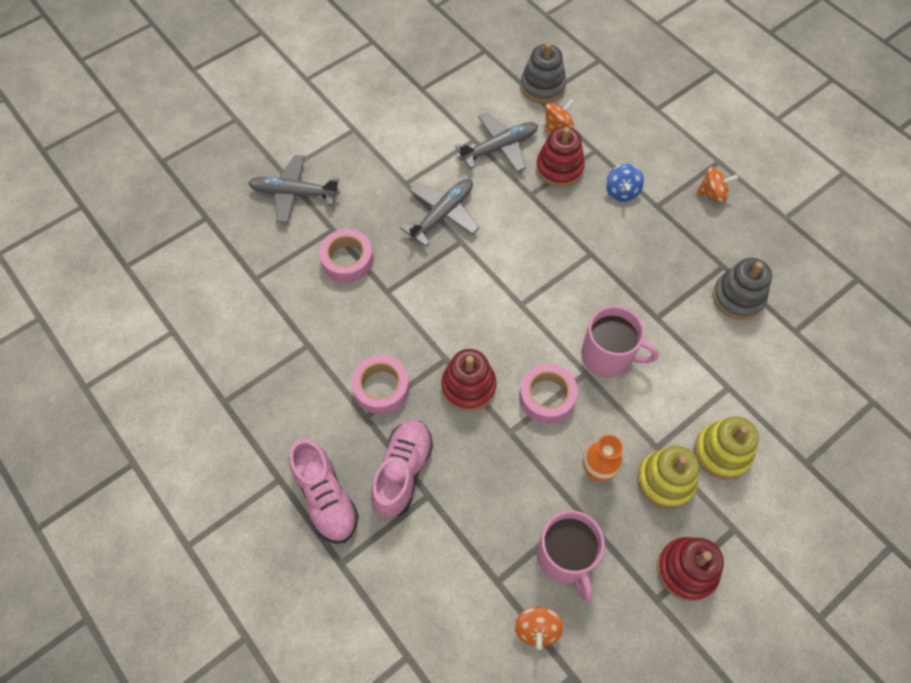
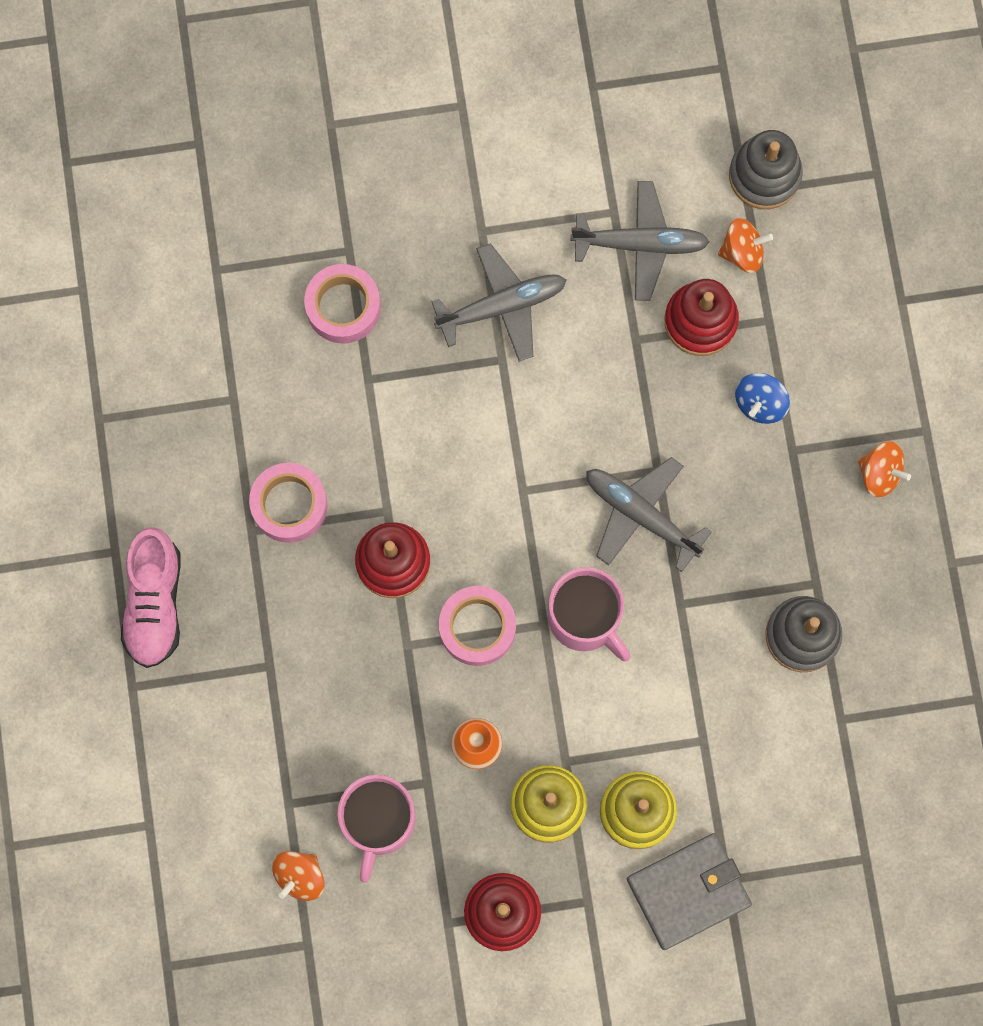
camera: 30 degrees right, 15 degrees up
(294, 193) = (329, 167): grey plane -> grey plane (641, 515)
(403, 472) = (256, 622): pink shoe -> none
(789, 484) = (688, 891): none -> grey wallet

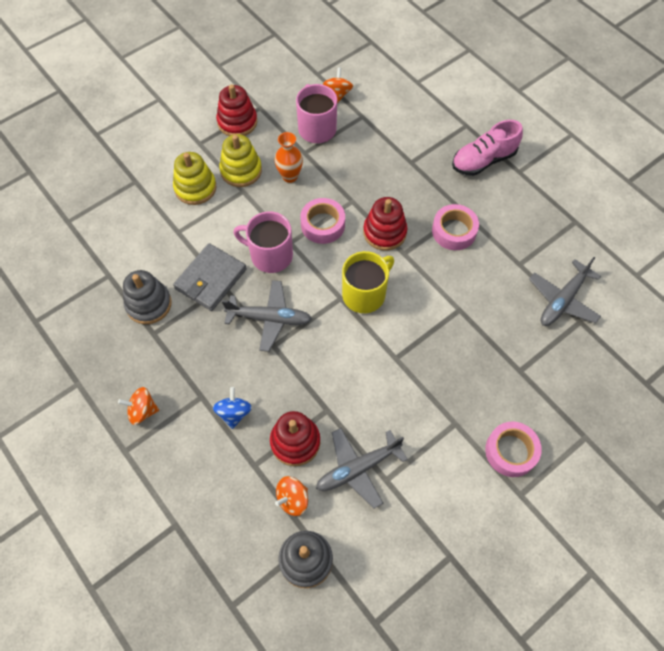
camera: 150 degrees right, 15 degrees down
(155, 603) = (483, 160): pink shoe -> pink shoe turned 90 degrees counterclockwise
(343, 307) = (500, 339): pink tape -> pink tape (511, 451)
(485, 477) = (364, 294): none -> yellow mug
(501, 307) = (415, 386): grey plane -> grey plane (563, 299)
(688, 891) = (152, 168): grey wallet -> grey wallet (210, 279)

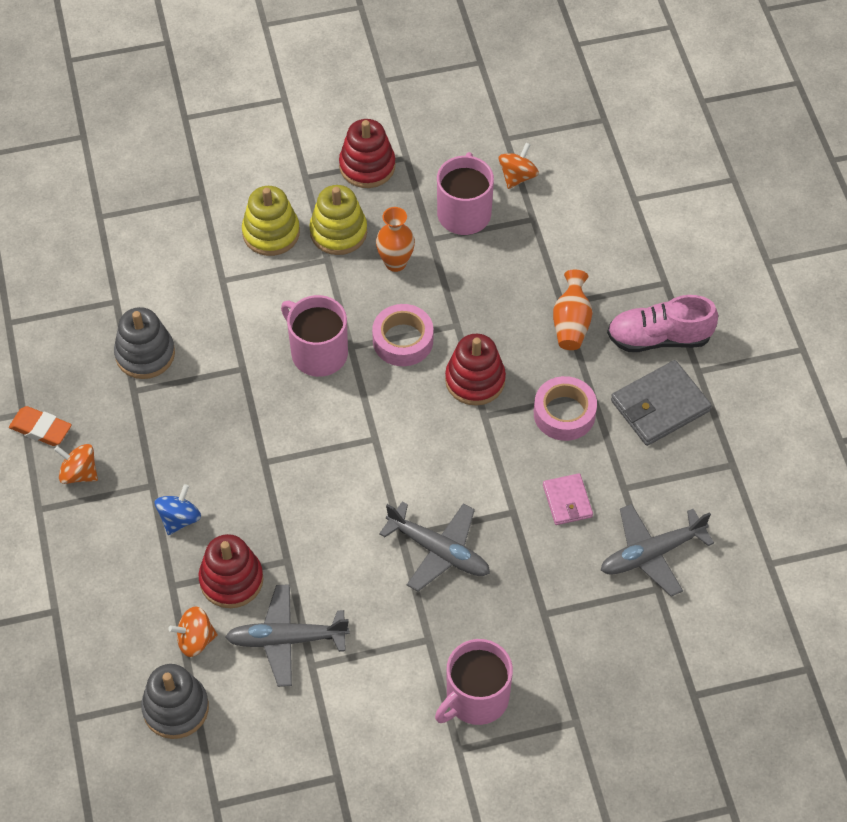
camera: 25 degrees right, 5 degrees down
(97, 390) = (41, 429): none -> orange eraser
(210, 279) = (232, 353): grey wallet -> grey wallet (660, 406)
(269, 318) = (276, 428): grey plane -> grey plane (438, 551)
(364, 294) = (407, 446): yellow mug -> none
(424, 172) = (571, 323): none -> orange vase
(489, 287) = (567, 501): none -> pink wallet
(511, 451) = (476, 698): pink tape -> pink mug

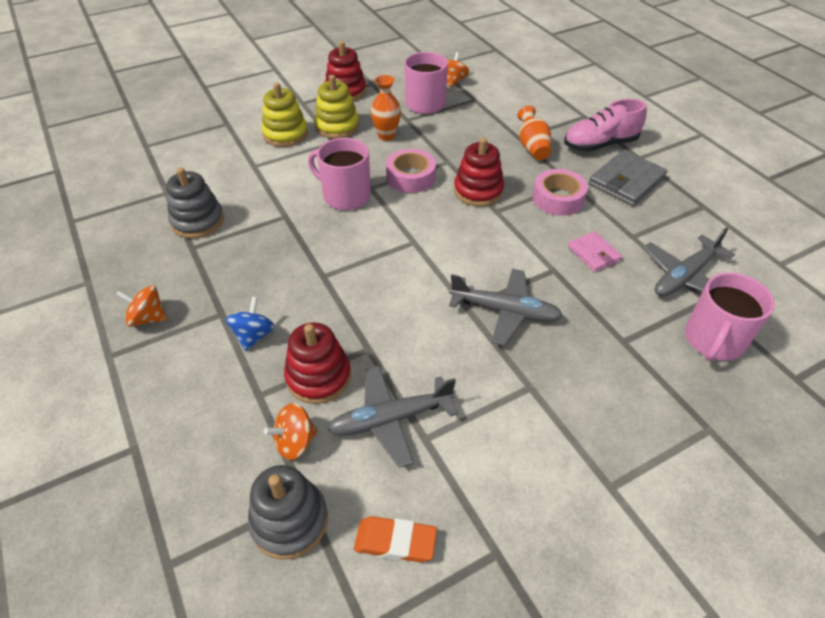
camera: 15 degrees left, 10 degrees down
(41, 429) = (106, 291): orange eraser -> orange eraser (395, 542)
(476, 698) = (602, 430): pink mug -> pink mug (713, 340)

